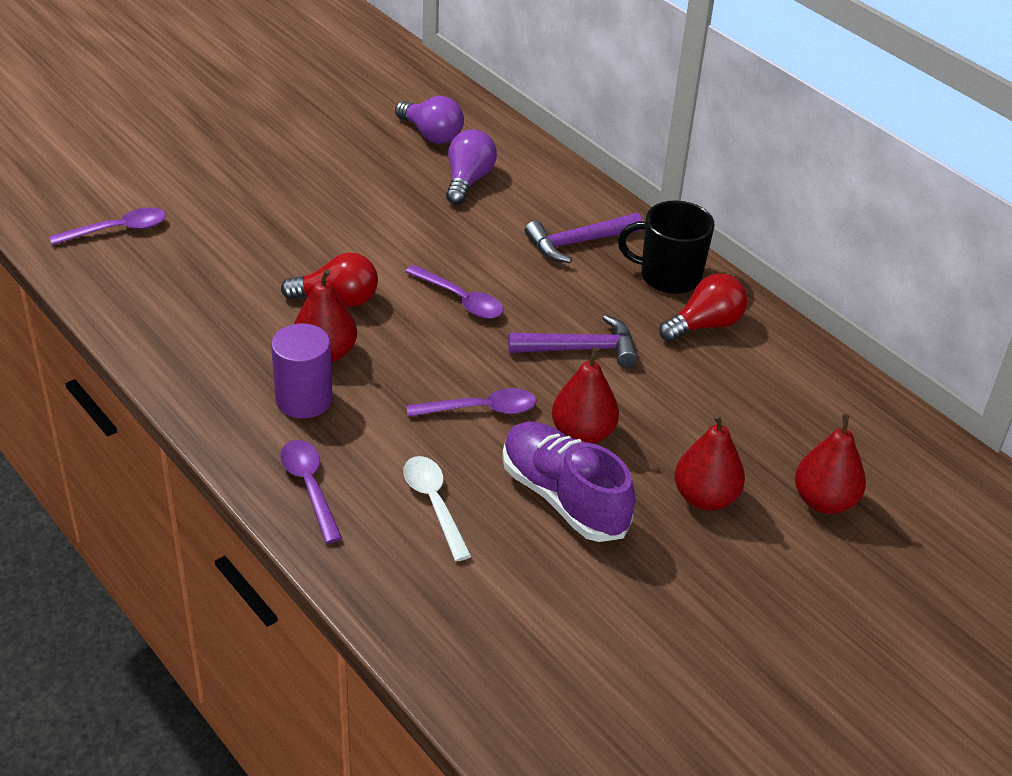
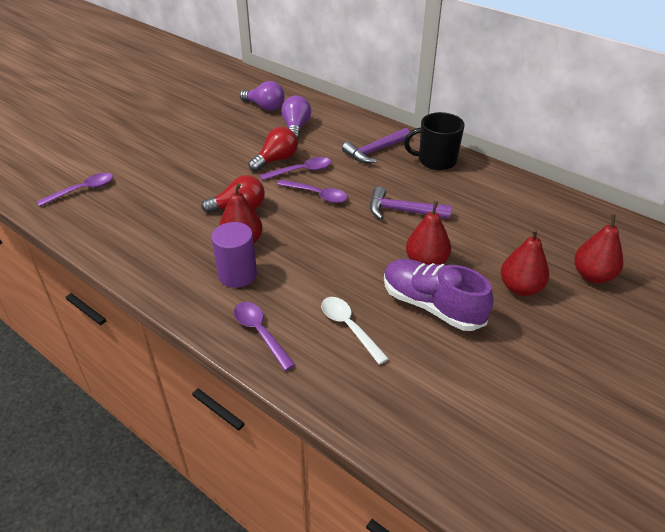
camera: 10 degrees left, 0 degrees up
(481, 409) = (356, 259): purple spoon -> purple spoon (301, 171)
(581, 349) = (402, 211): purple hammer -> purple hammer turned 150 degrees counterclockwise
(705, 325) = (470, 184): red light bulb -> red light bulb (276, 160)

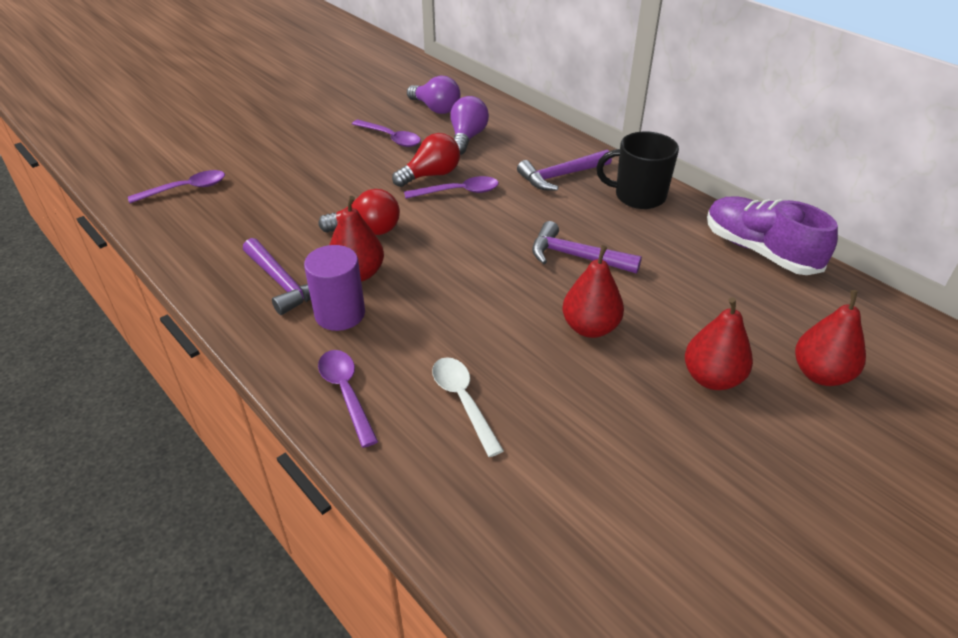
camera: 10 degrees right, 0 degrees up
(185, 256) = (283, 283): none -> purple hammer
(317, 195) = (470, 224): purple spoon -> purple spoon (391, 138)
(432, 306) = (582, 387): purple shoe -> purple shoe (760, 251)

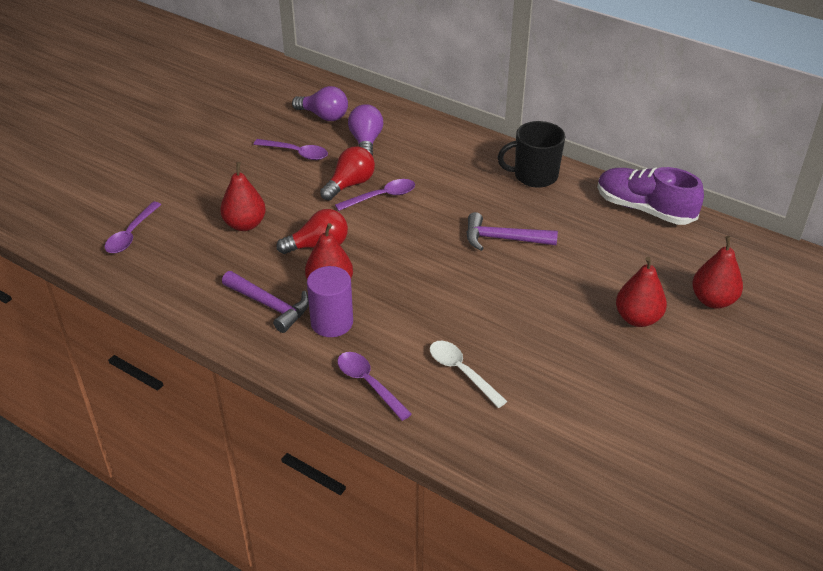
camera: 15 degrees left, 0 degrees up
(186, 189) = (131, 234): purple spoon -> purple spoon turned 150 degrees clockwise
(561, 176) = (463, 167): purple hammer -> none
(590, 328) = (535, 296): red pear -> red pear (245, 224)

